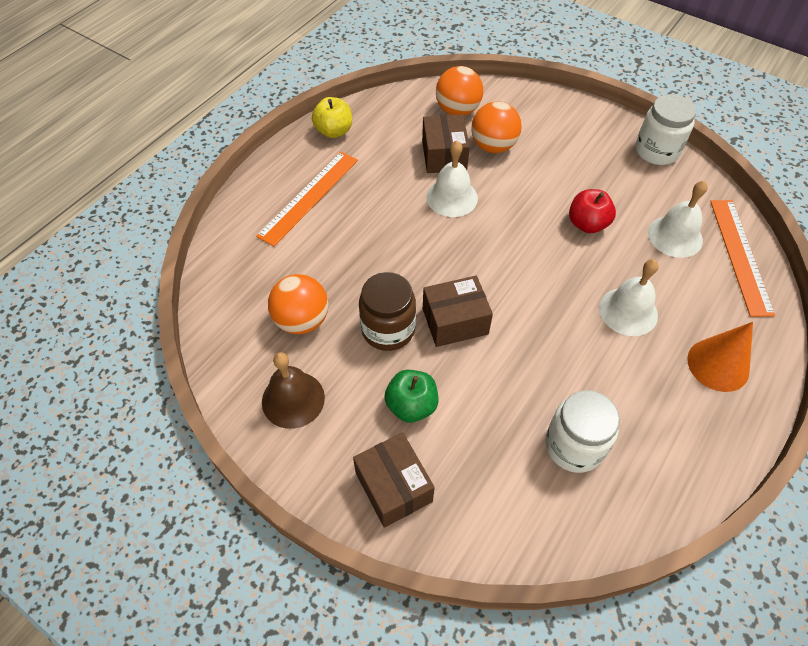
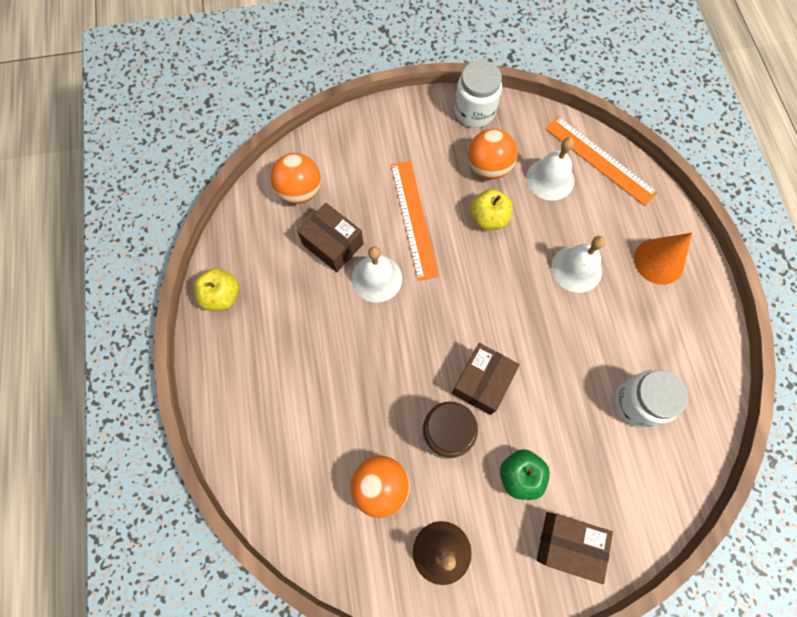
camera: 45 degrees left, 15 degrees up
(309, 197) = (270, 376): orange ruler -> orange ruler (414, 219)
(493, 146) = (360, 203): orange ball -> orange ball (488, 167)
(587, 224) = (488, 218): red apple -> yellow apple

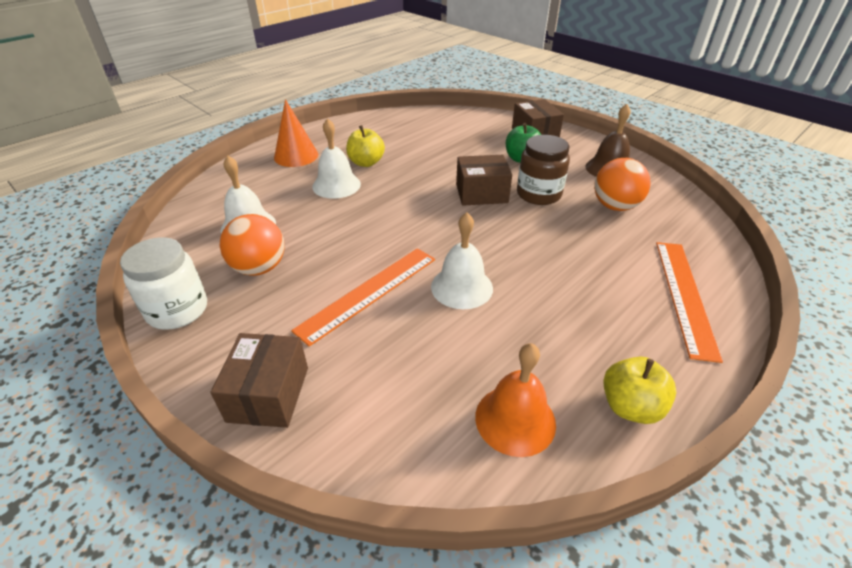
camera: 125 degrees left, 30 degrees down
(263, 234) = (515, 419): none -> orange bell
(300, 191) = (420, 419): orange ball -> none
(333, 244) = (460, 341): brown box -> brown box (268, 394)
(488, 218) = (325, 245): yellow apple -> yellow apple (366, 163)
(599, 160) = (206, 207): orange ruler -> orange ruler (685, 295)
(637, 403) = (418, 137): white jar -> none

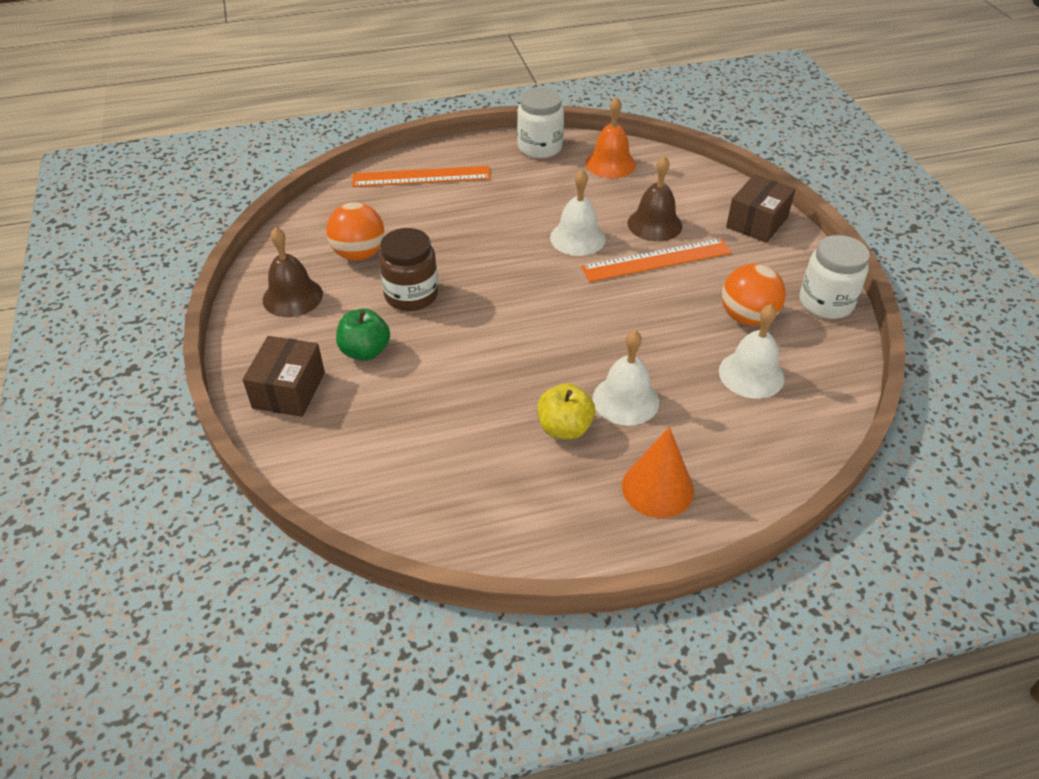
camera: 150 degrees left, 5 degrees up
(394, 337) = (654, 224): none -> brown bell
(481, 193) = (468, 320): brown box -> none
(630, 406) = (540, 147): yellow apple -> white jar
(685, 295) = (421, 176): orange ruler -> orange ruler turned 45 degrees clockwise

